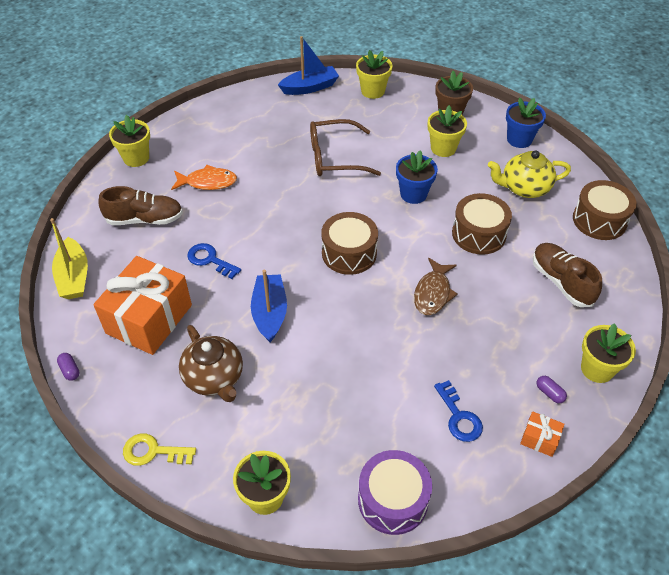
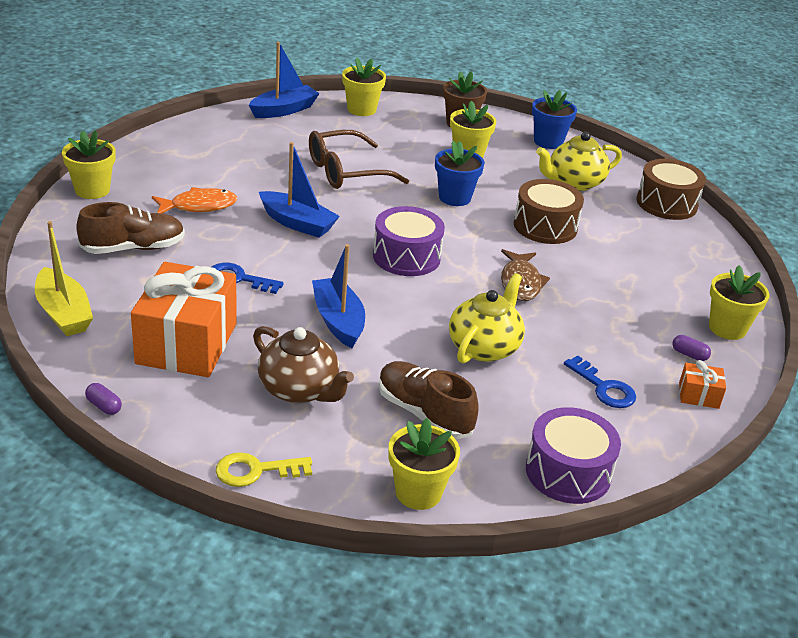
camera: 20 degrees left, 15 degrees down
(276, 208) = (297, 223): none -> blue boat
(349, 253) = (406, 256): brown drum -> purple drum
(375, 357) = (484, 347): none -> yellow teapot
(561, 282) = (653, 259): brown shoe -> brown shoe (424, 413)

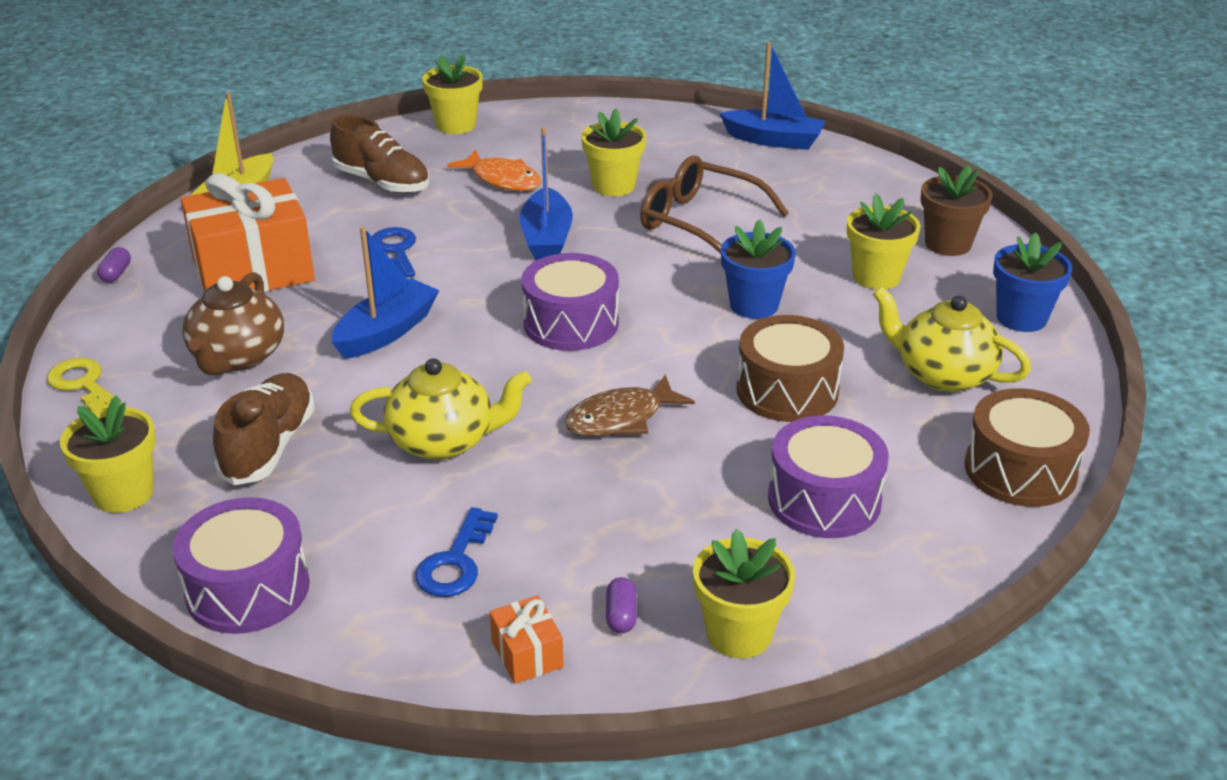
camera: 60 degrees right, 0 degrees up
(361, 109) = (860, 176): yellow flower pot -> yellow flower pot (613, 186)
(645, 260) = (824, 500): none -> purple drum

